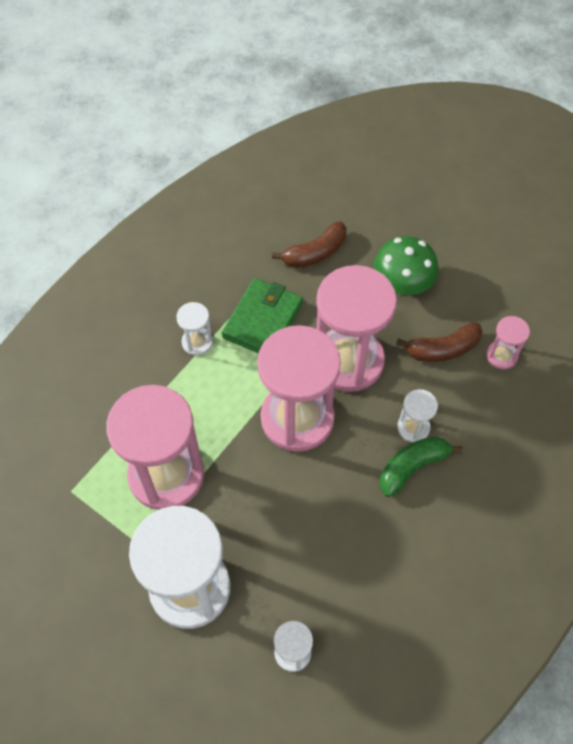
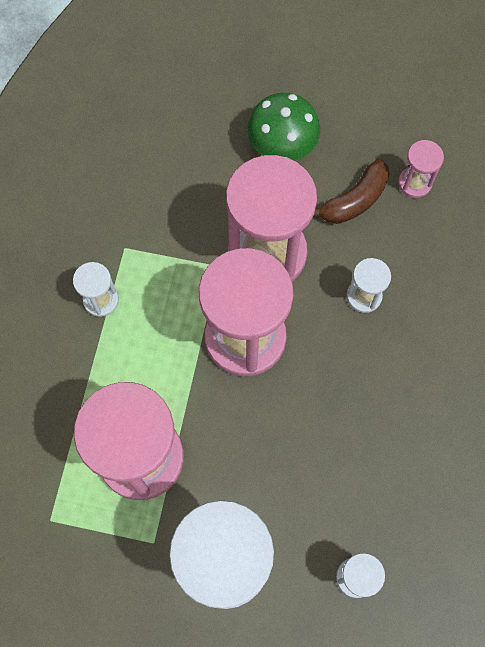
camera: 25 degrees left, 10 degrees up
(263, 320) = (158, 246): green wallet -> none
(315, 253) = (176, 148): brown banana -> none
(412, 467) = (381, 338): green banana -> none

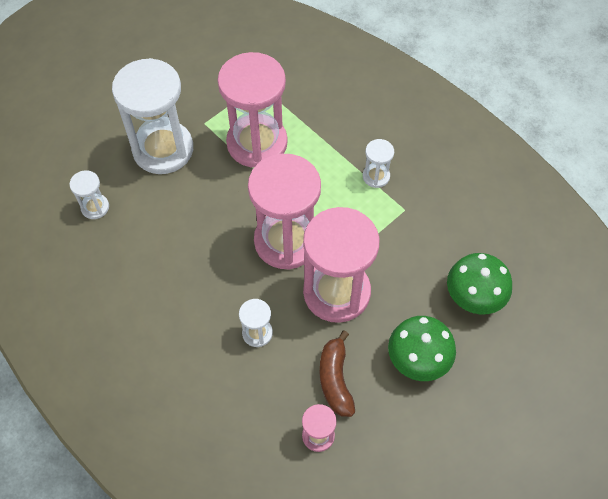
camera: 125 degrees right, 10 degrees down
(183, 134) = (474, 297): none -> green mushroom

